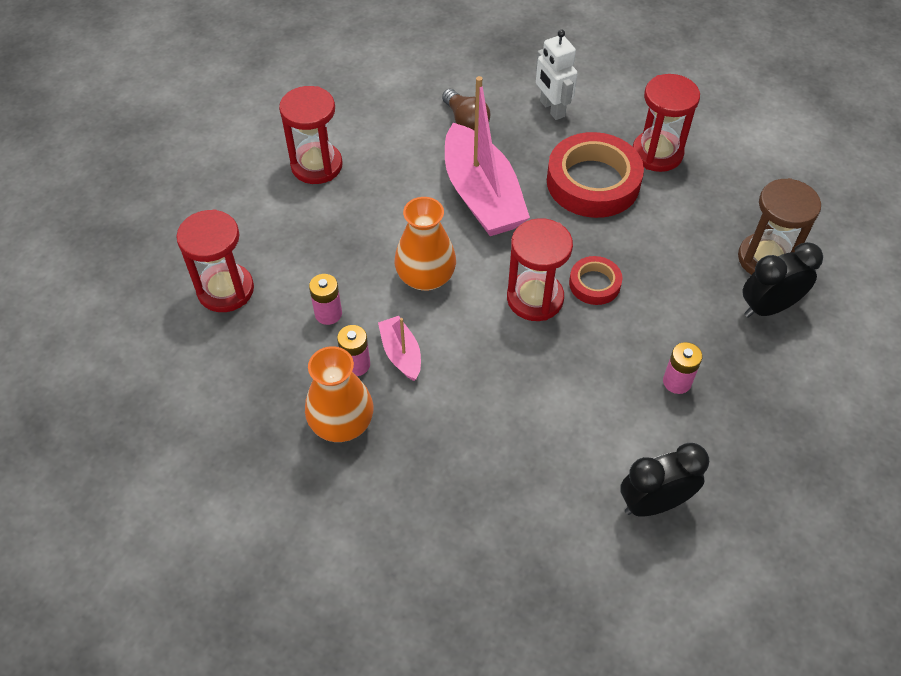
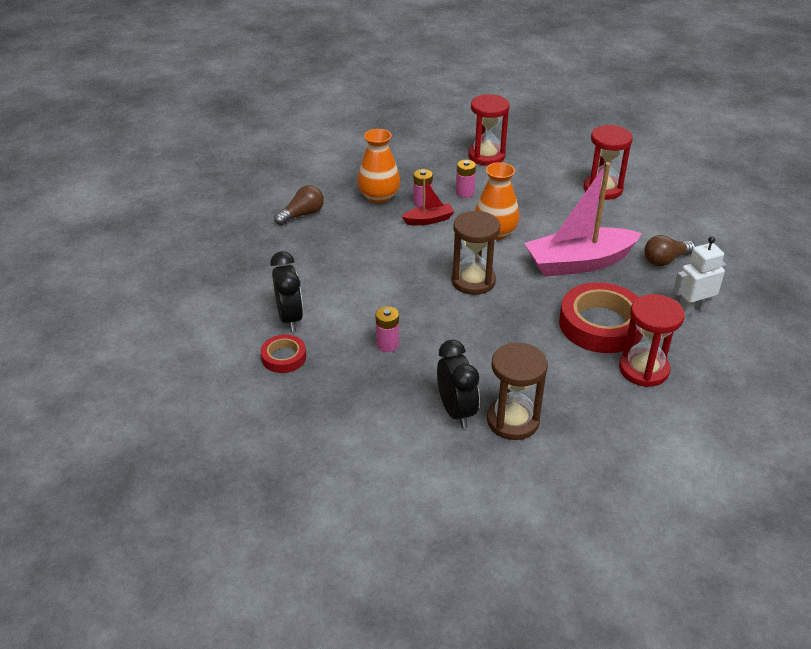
camera: 95 degrees right, 15 degrees down
(398, 528) = (302, 215): none -> brown light bulb
(401, 354) = (429, 220): pink boat -> red boat
(535, 298) = (473, 281): red hourglass -> brown hourglass
(594, 284) = (486, 313): red tape -> red tape (284, 357)

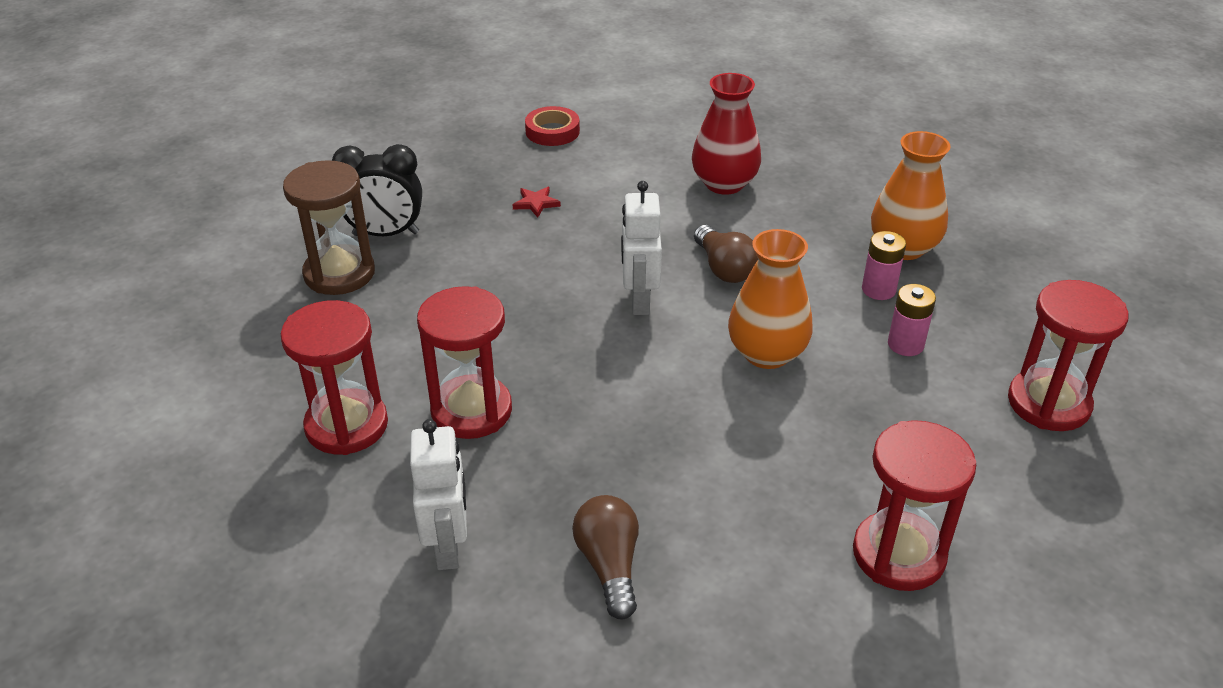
camera: 105 degrees right, 0 degrees up
(290, 318) = (622, 141): black clock -> none
(302, 215) = (860, 172): brown light bulb -> brown light bulb (724, 268)
(333, 265) = (724, 184): none -> red vase
(387, 344) = (536, 203): pink battery -> red star
(429, 220) = (822, 287): red boat -> none
(473, 281) = (639, 300): brown hourglass -> white robot
(579, 263) = (644, 434): pink boat -> none
(601, 324) = (471, 411): red tape -> red hourglass

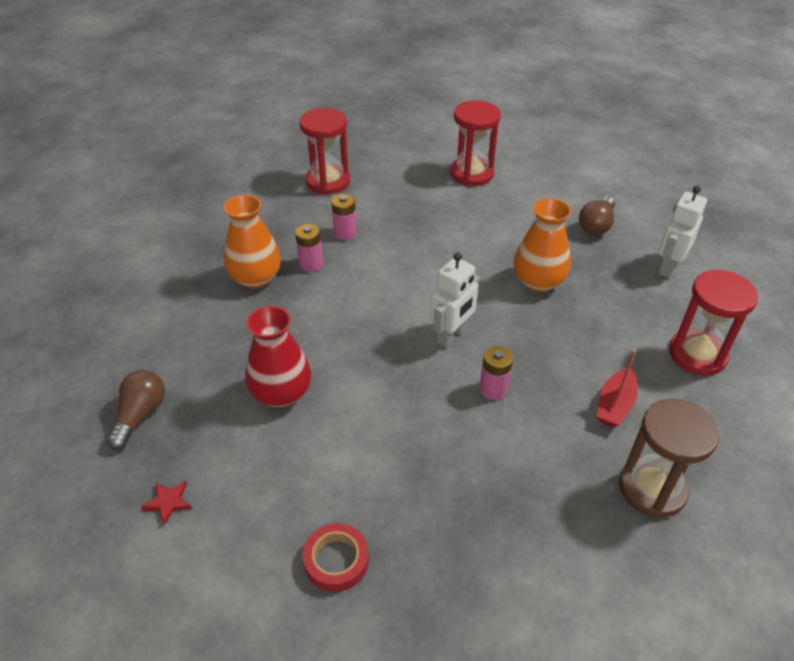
camera: 140 degrees left, 5 degrees up
(386, 234) = (590, 513): black clock -> none
(415, 322) = (614, 405): none -> red boat
(471, 411) = (614, 324): red hourglass -> none
(536, 203) = (439, 467): red star -> red star (168, 502)
(547, 276) = (493, 389): none -> pink battery
(724, 268) = (374, 326): brown light bulb -> brown light bulb (140, 415)
(766, 353) = (419, 266): orange vase -> orange vase (538, 281)

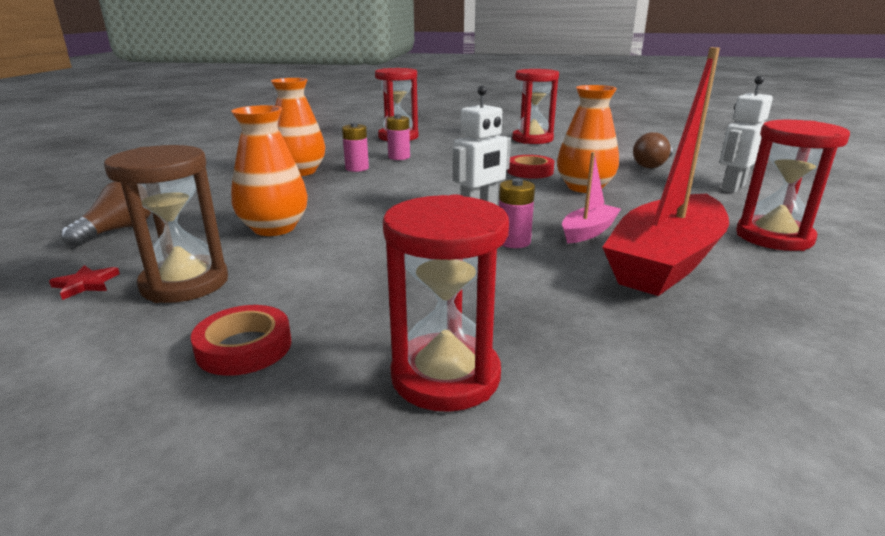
camera: 10 degrees right, 20 degrees down
(281, 393) = (274, 228): red vase -> orange vase
(483, 253) = (530, 171): none -> red tape
(483, 568) = (445, 376): none -> red hourglass
(551, 364) = (588, 232): none -> pink boat
(614, 405) = (665, 262): red boat -> red boat, size x2.13
(652, 489) = (717, 329): brown hourglass -> brown hourglass (185, 283)

